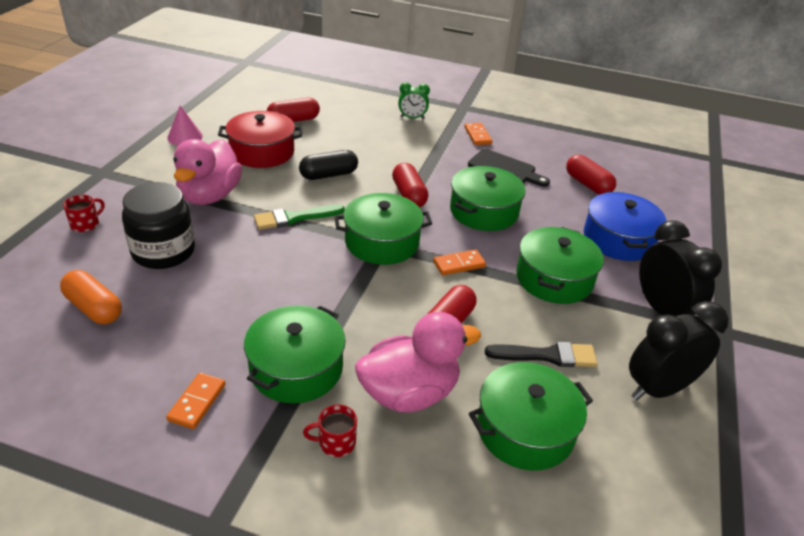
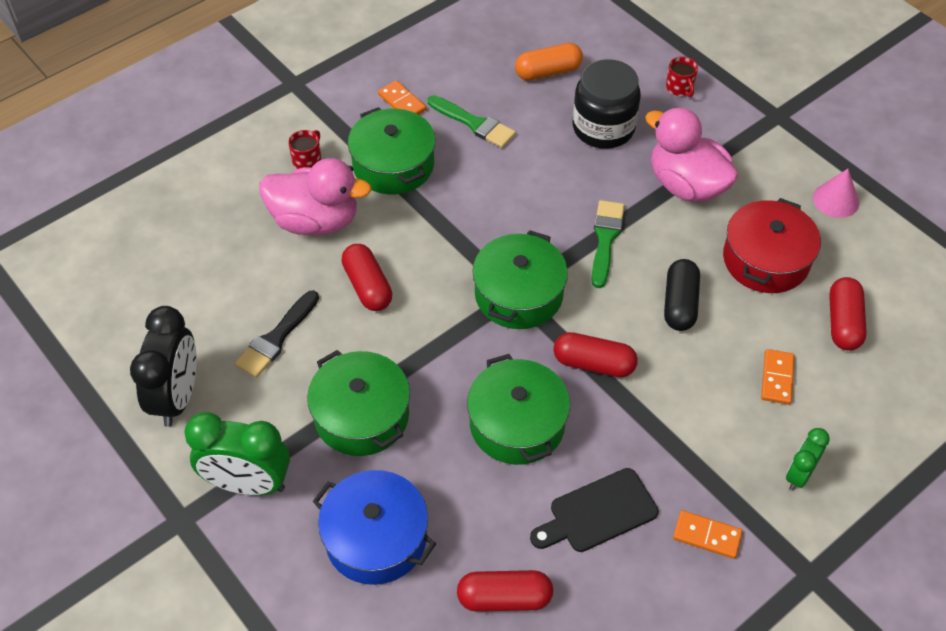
camera: 125 degrees right, 15 degrees up
(201, 333) = (474, 123): none -> green brush
(409, 393) = (315, 221): pink duck -> pink duck turned 90 degrees counterclockwise
(459, 264) = (441, 342): orange domino -> orange domino (777, 378)
(525, 430) = (225, 273): green pot -> none
(662, 310) = (248, 484): black clock -> green clock

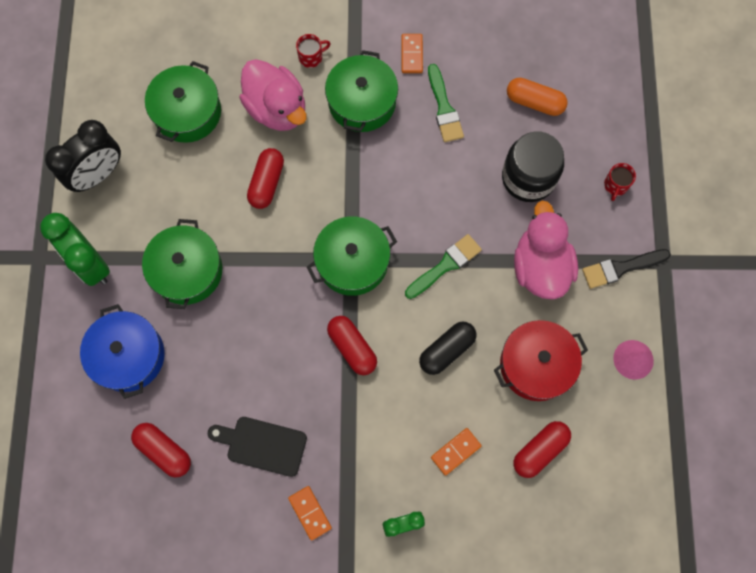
camera: 40 degrees right, 20 degrees up
(276, 338) = (184, 178): black brush -> black brush (621, 268)
(517, 424) = (269, 350): green pot -> green pot (187, 112)

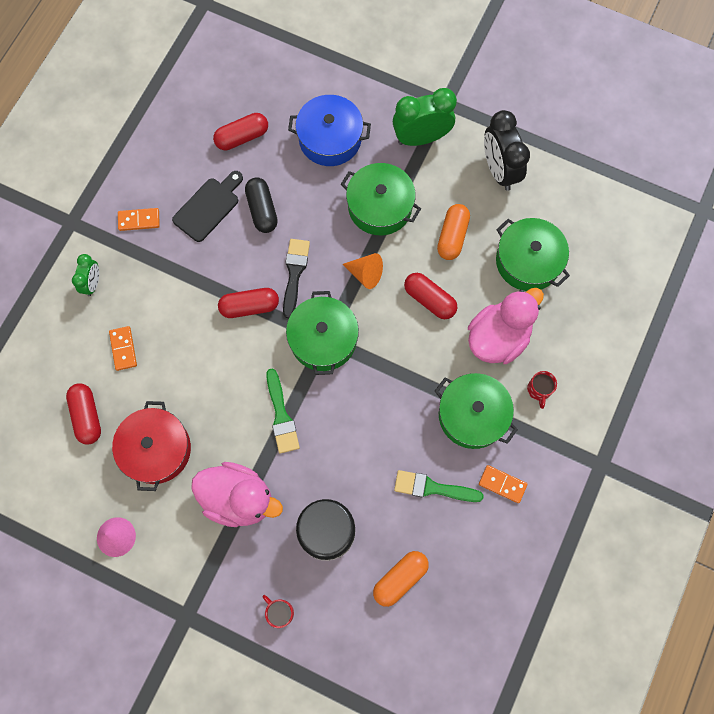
camera: 115 degrees right, 0 degrees up
(190, 189) = (452, 236): none -> orange capsule
(266, 252) = (365, 274): none -> orange cone
(277, 109) = (498, 337): pink duck -> pink duck turned 150 degrees clockwise
(447, 350) = (207, 381): black capsule -> black capsule (262, 210)
(621, 268) = (200, 572): black brush -> black brush (294, 273)

